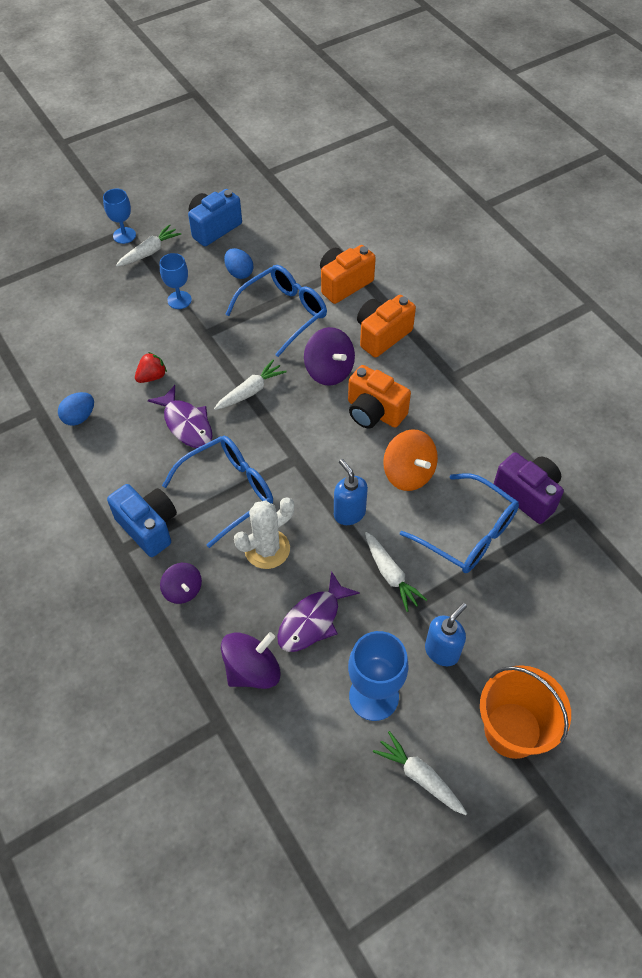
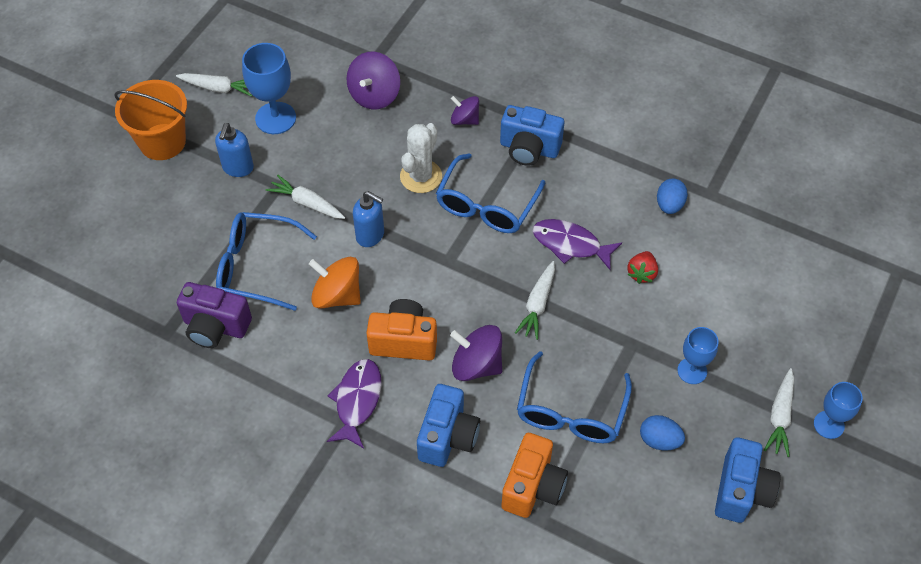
camera: 150 degrees right, 0 degrees up
(312, 620) = (350, 144): purple fish -> purple fish (357, 401)
(382, 335) = (448, 437): orange camera -> blue camera

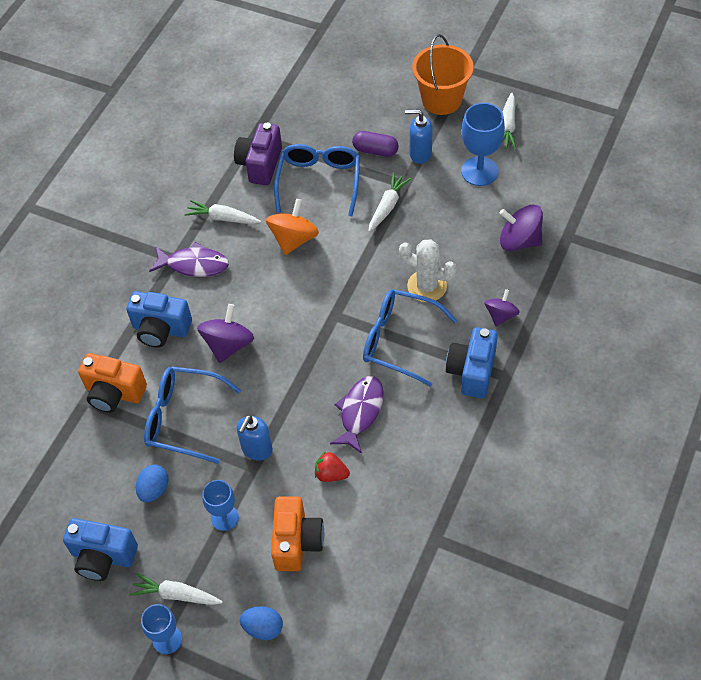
camera: 90 degrees right, 0 degrees up
(222, 209) = (375, 150): none -> purple capsule
(370, 235) = (357, 255): blue soap dispenser -> blue soap dispenser (257, 449)
(404, 341) = (250, 290): orange camera -> orange camera (297, 542)
(537, 304) = (292, 388): white carrot -> white carrot (223, 218)
(669, 205) = (416, 499): blue egg -> blue egg (263, 628)

